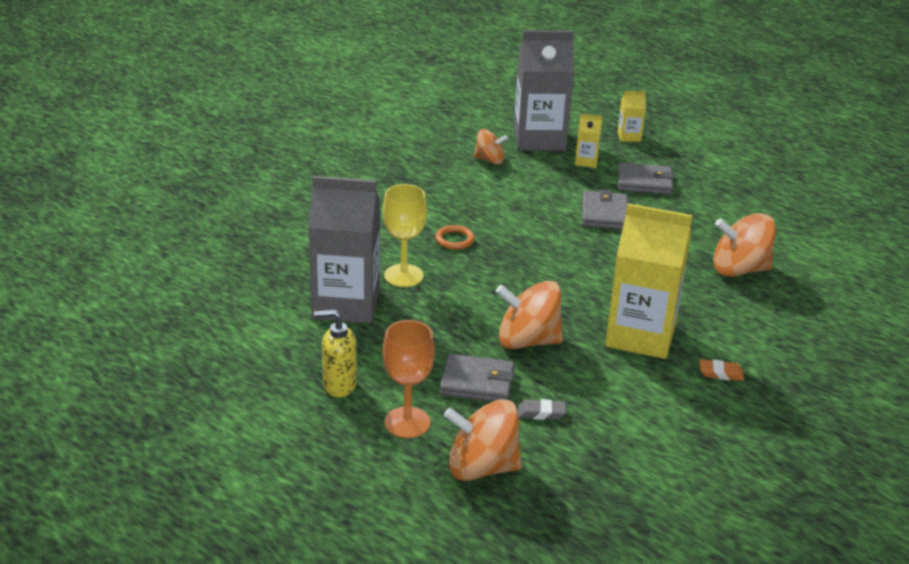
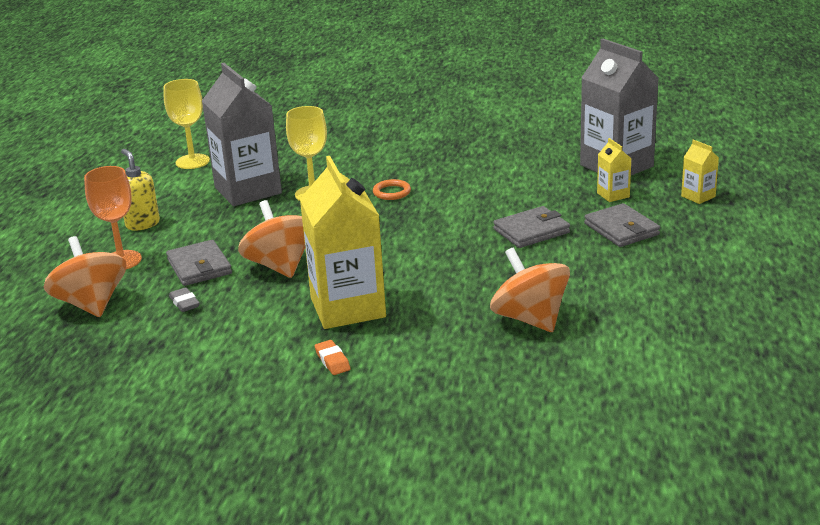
camera: 60 degrees right, 5 degrees down
(228, 311) = (192, 161): none -> yellow goblet
(489, 160) = (542, 161): orange spinning top -> none

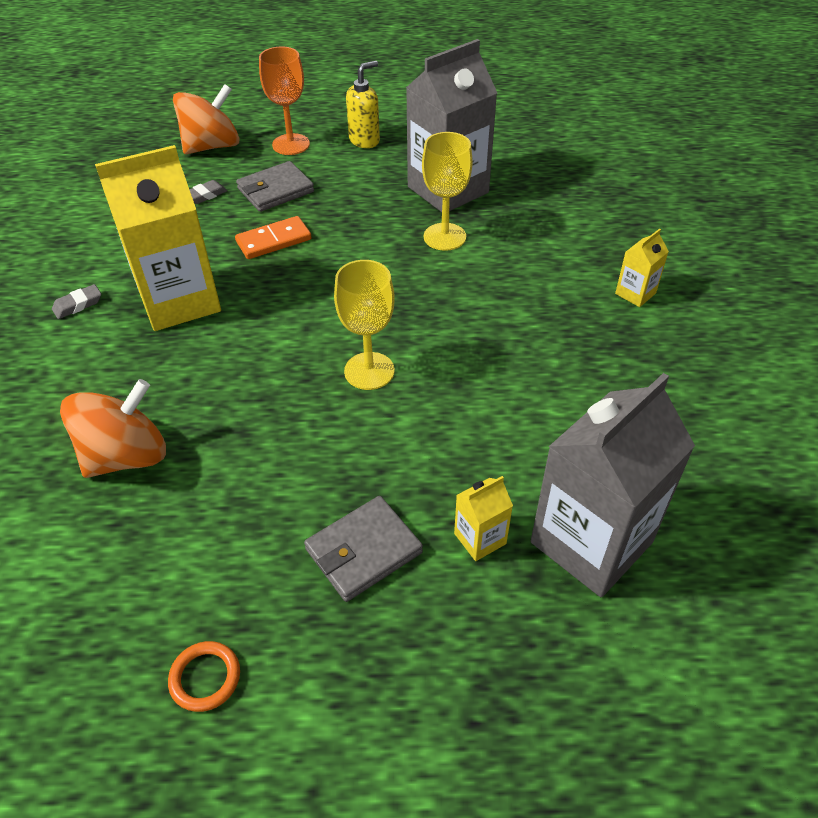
camera: 80 degrees right, 20 degrees up
(192, 161) = (513, 141): yellow goblet -> yellow goblet (369, 371)
(280, 266) = (273, 240): orange spinning top -> orange domino
(332, 361) = (78, 305): orange eraser -> grey eraser
(391, 192) = (457, 299): orange ring -> orange ring (205, 678)
(531, 231) = (356, 443): grey wallet -> none
(698, 196) = (490, 667): yellow carton -> yellow carton (635, 293)

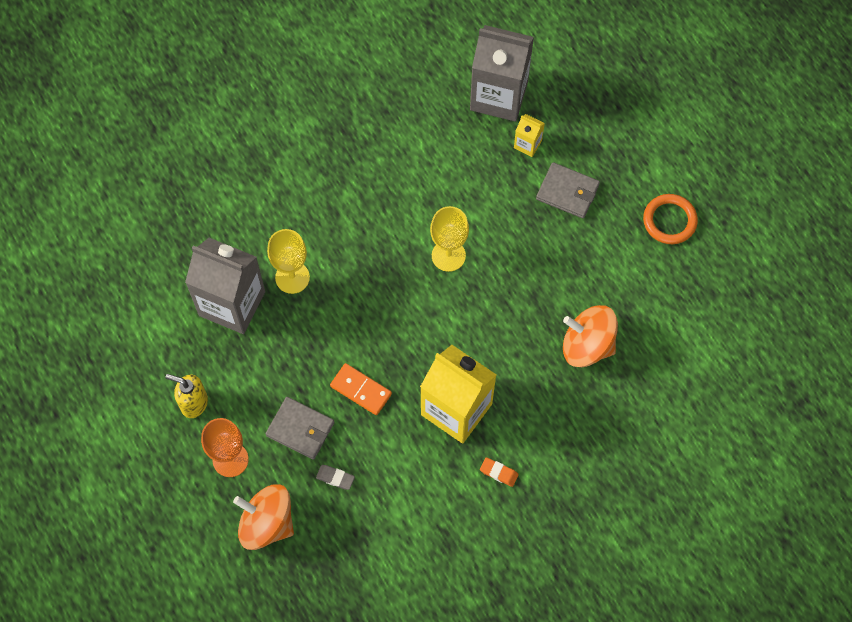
camera: 120 degrees left, 20 degrees up
(78, 305) = (499, 473): grey eraser -> orange eraser
(205, 678) = (669, 221): orange ring -> orange ring, size x1.52
(635, 293) = (289, 137): yellow carton -> none

